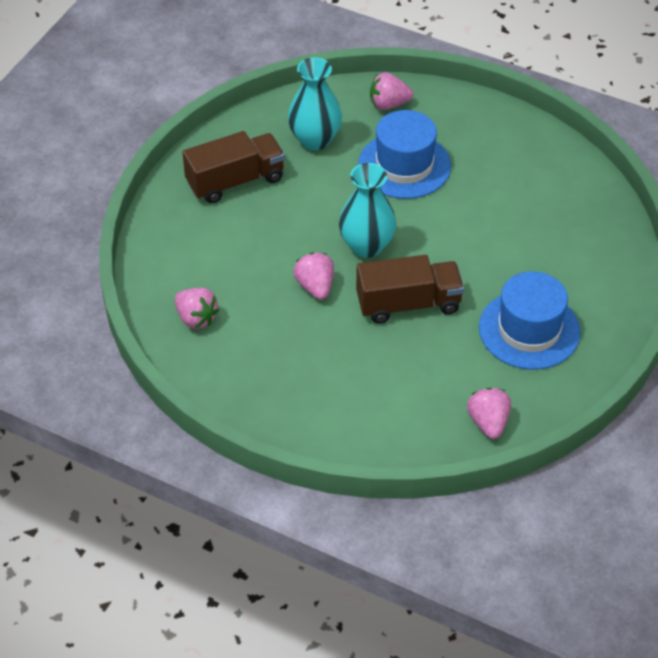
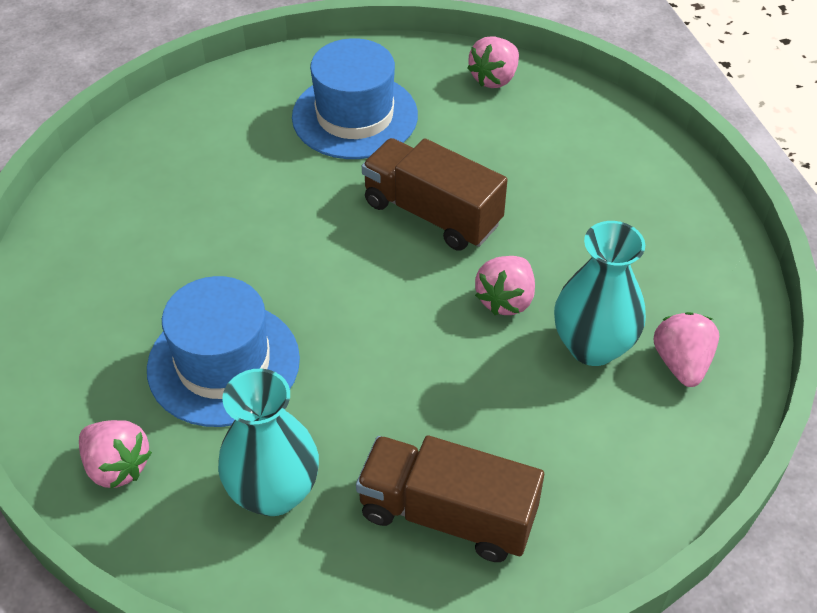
camera: 135 degrees left, 0 degrees up
(366, 246) = (395, 302): turquoise vase -> turquoise vase (592, 346)

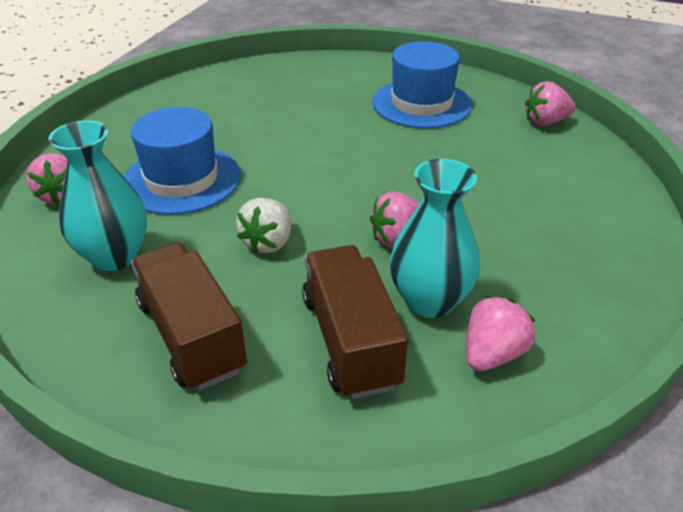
camera: 40 degrees right, 10 degrees down
(400, 378) = (268, 242): none -> white strawberry
(432, 213) = (408, 170): brown truck -> brown truck (350, 340)

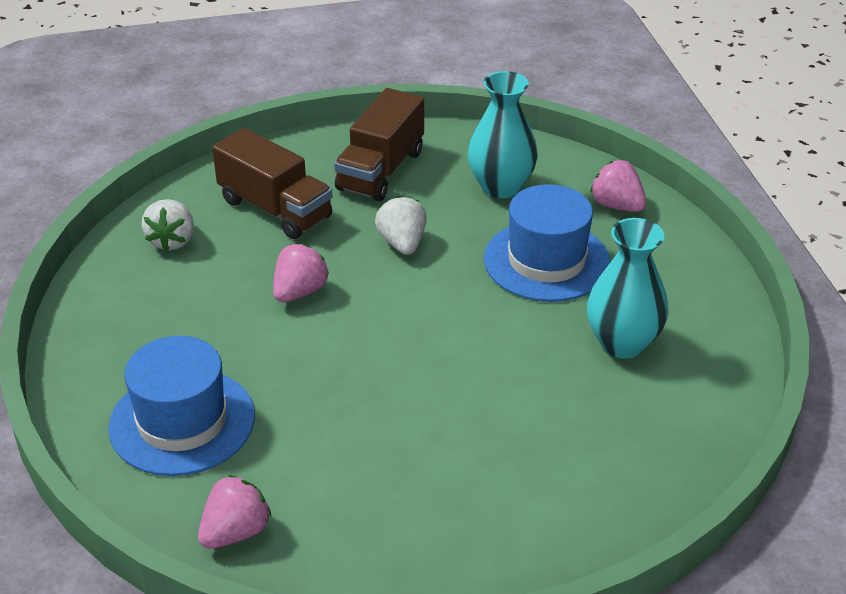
camera: 145 degrees right, 0 degrees up
(191, 336) = (380, 170): brown truck -> brown truck turned 90 degrees clockwise
(421, 104) = (420, 488): blue hat -> blue hat (182, 422)
(429, 301) = (238, 255): turquoise vase -> turquoise vase (622, 343)
(492, 354) = (172, 240): pink strawberry -> white strawberry

